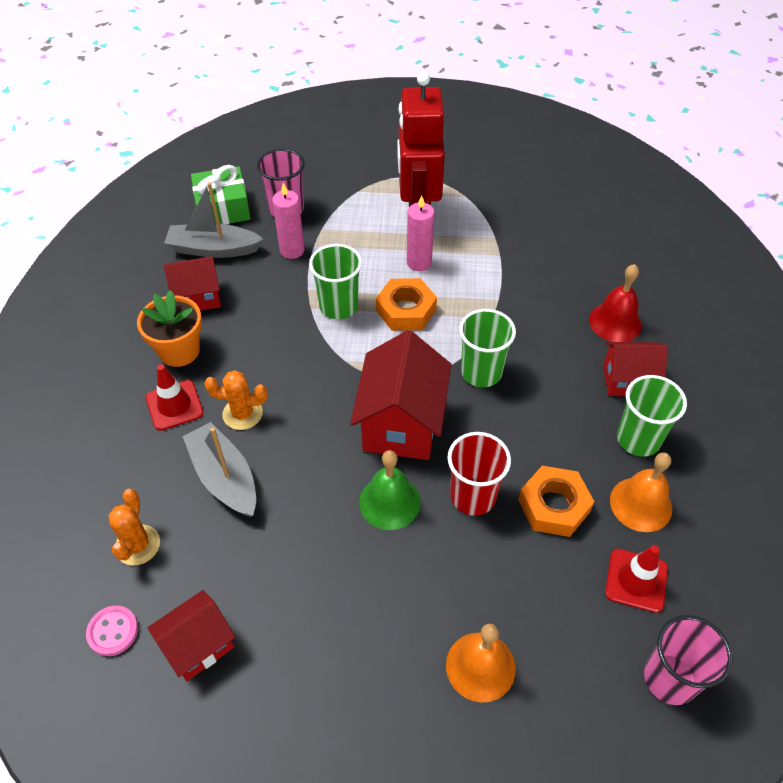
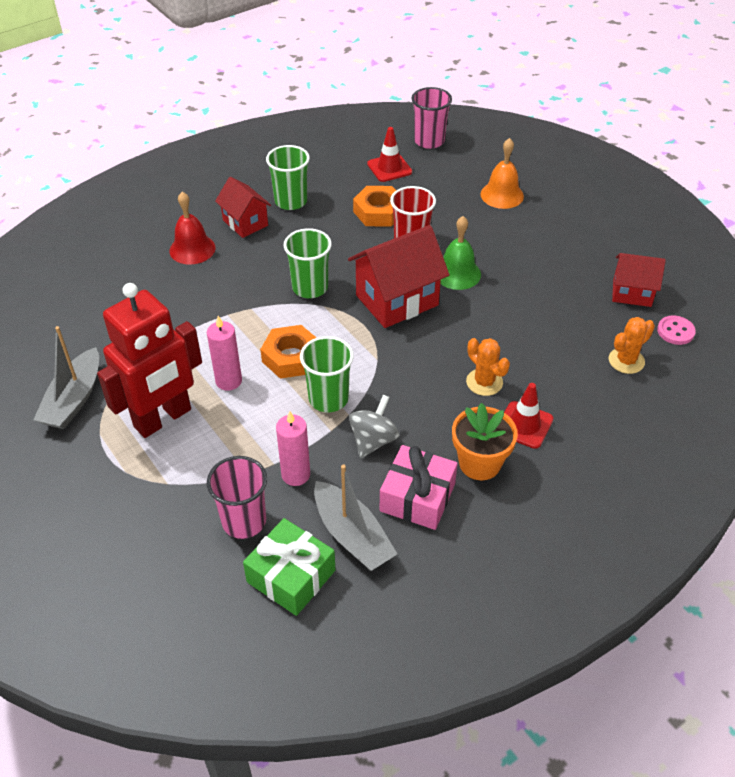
camera: 130 degrees left, 5 degrees down
(198, 298) = (417, 497): red house -> pink gift
(224, 477) = (537, 355): grey boat -> grey boat (74, 399)
(271, 306) = (373, 440): none -> grey spinning top
(641, 504) = (338, 183): orange bell -> none

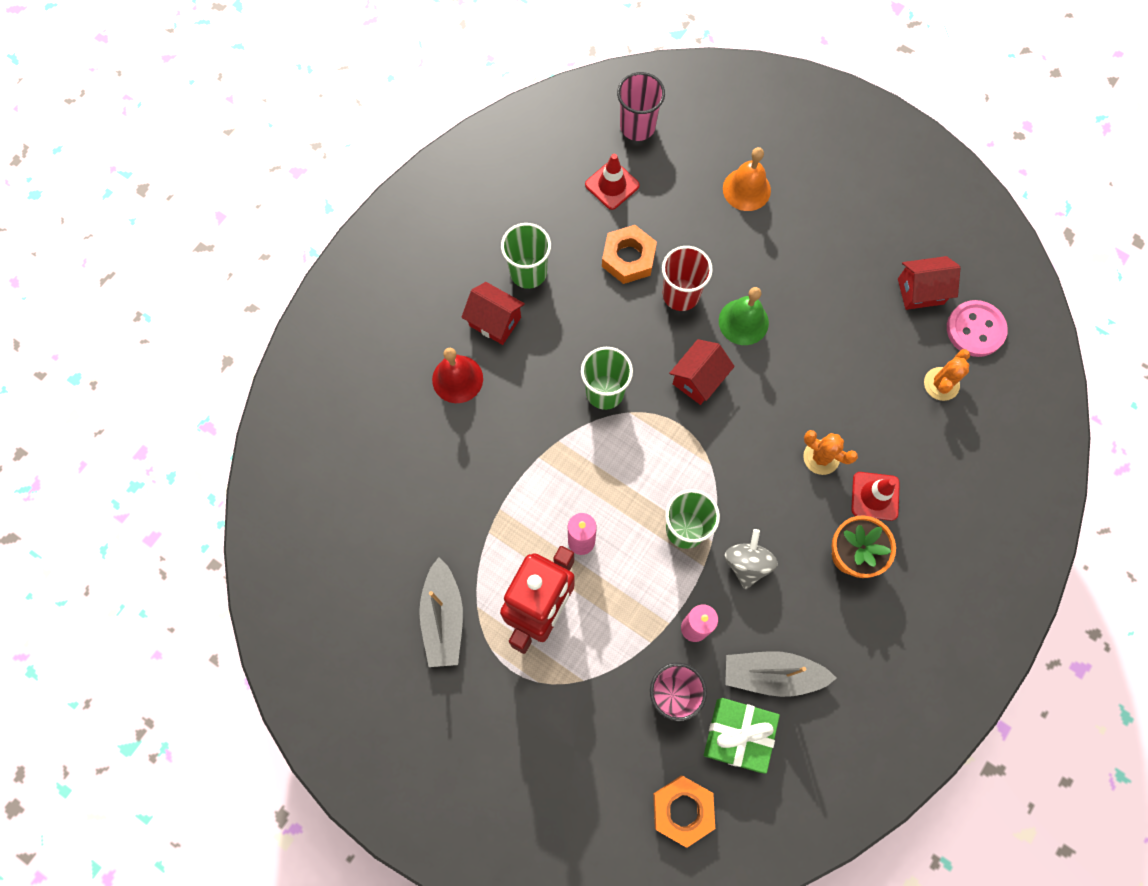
camera: 20 degrees left, 25 degrees up
(291, 357) = (627, 490): orange nut -> orange nut (682, 810)
(352, 536) = (772, 675): grey boat -> grey boat turned 150 degrees clockwise
(397, 300) = (698, 379): red house -> red house, size x0.61
(417, 497) = (811, 613): pink gift -> none
(675, 331) = (975, 329): pink button -> pink button, size x1.58

